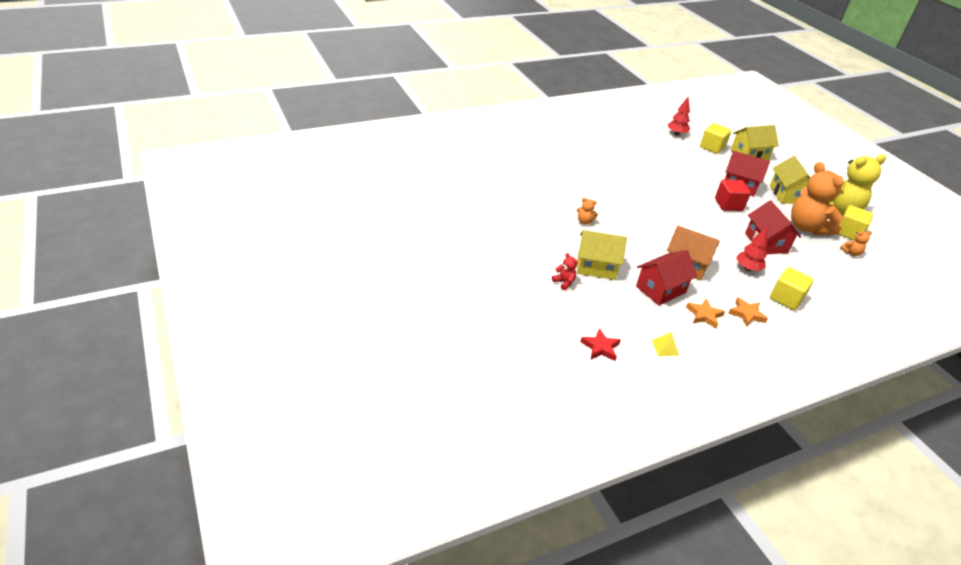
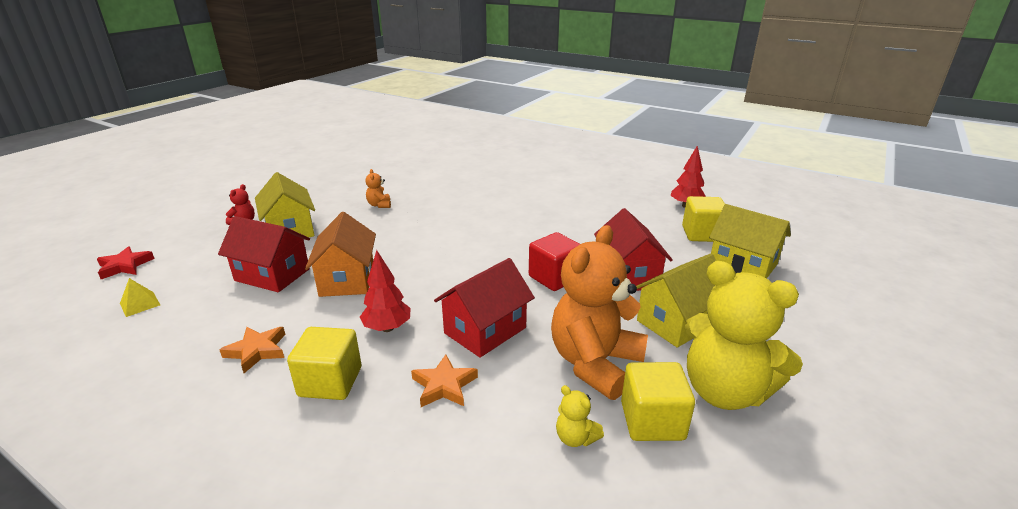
camera: 60 degrees right, 10 degrees down
(704, 315) = (231, 316): orange star -> orange star (444, 385)
(851, 253) = (575, 438): orange teddy bear -> yellow teddy bear

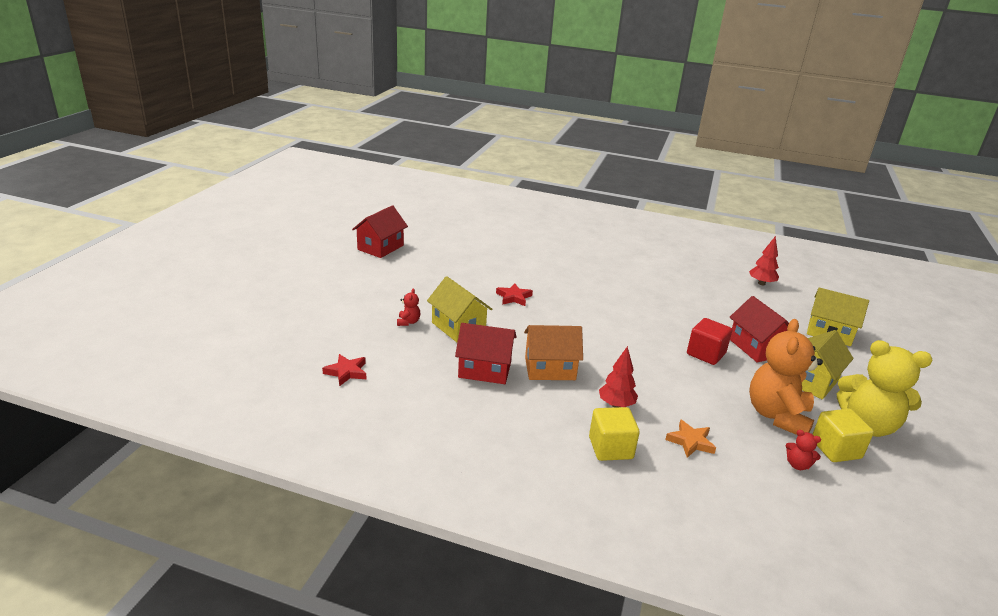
camera: 15 degrees left, 0 degrees up
(140, 304) = (399, 404): yellow pyramid -> none
(257, 351) = (535, 432): orange star -> none
(347, 279) = (550, 368): orange house -> orange house turned 75 degrees counterclockwise
(379, 205) = (514, 297): orange teddy bear -> red star
(485, 330) = (687, 400): red house -> red house (380, 247)
(575, 438) = (797, 465): yellow teddy bear -> red teddy bear
(702, 234) = (787, 308): yellow cube -> none

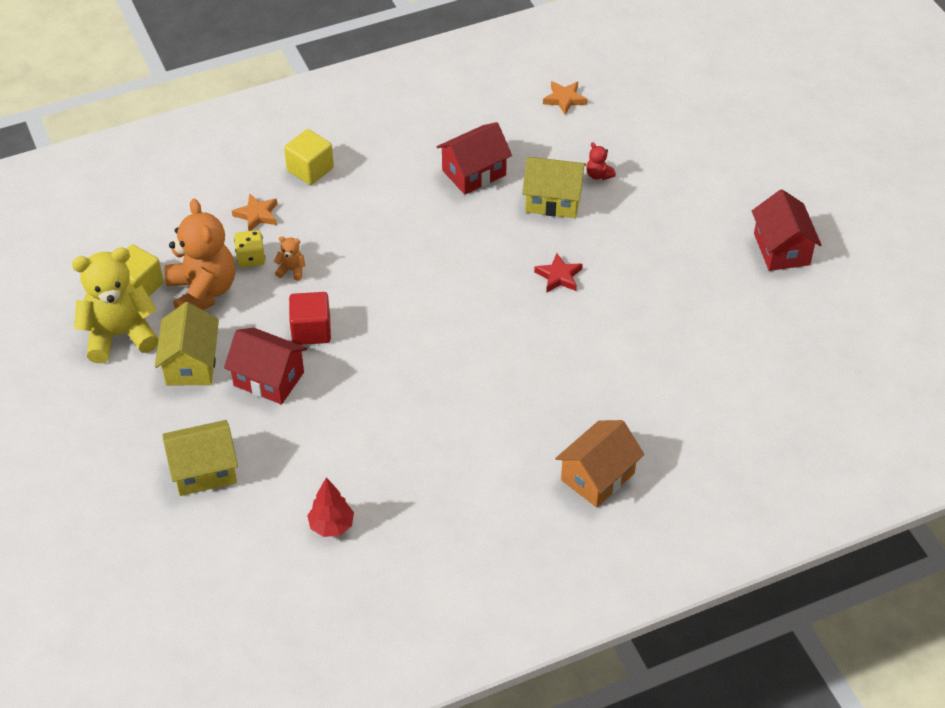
camera: 140 degrees right, 20 degrees up
(346, 372) = (564, 99): red star -> orange star
(550, 368) = (427, 211): orange house -> orange house (597, 476)
(616, 405) = (340, 211): red tree -> none
(691, 391) = (291, 270): none -> orange teddy bear
(720, 415) = (251, 258): none -> yellow dice
(797, 465) = (163, 248): red teddy bear -> none

